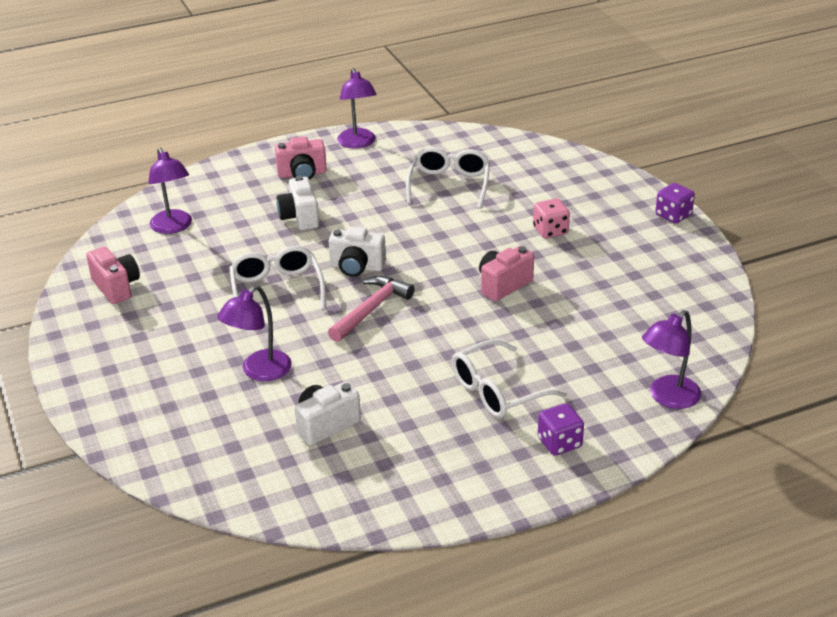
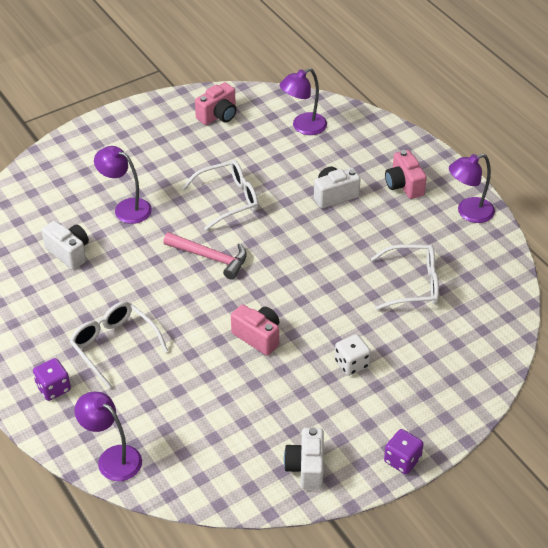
camera: 80 degrees right, 10 degrees up
(356, 267) = (268, 240): white camera -> white camera (306, 468)
(550, 231) = (351, 364): pink dice -> white dice

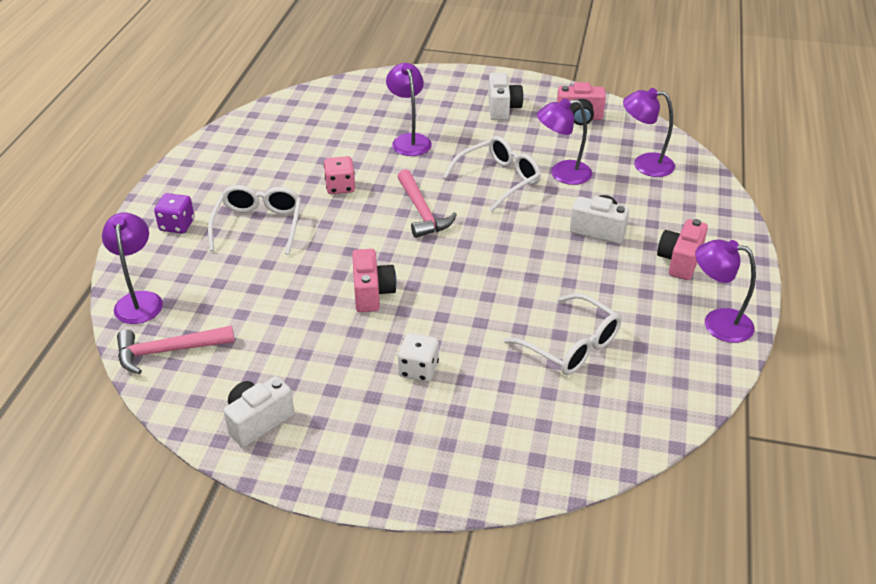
camera: 45 degrees right, 5 degrees down
(69, 253) = (324, 145): white camera -> white camera (503, 108)
(129, 277) = (340, 187): none -> pink dice
(186, 473) = (168, 351): none -> pink hammer
(228, 200) = (498, 180): white glasses -> white glasses turned 60 degrees counterclockwise
(262, 168) = (562, 174): none -> purple lamp
(402, 460) = (344, 483): purple dice -> none

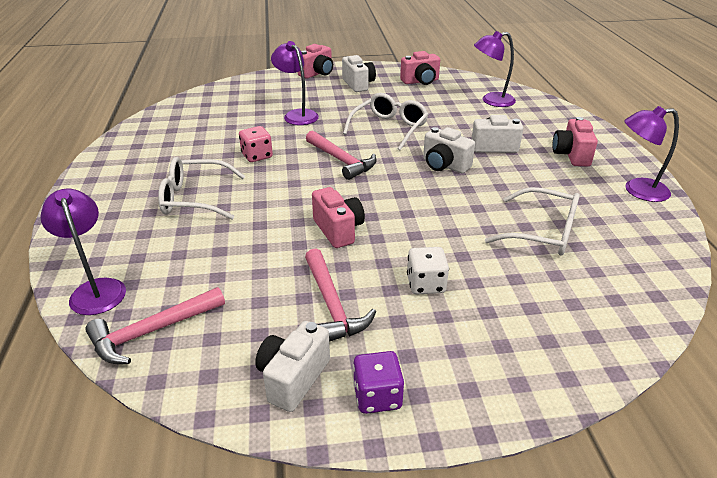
camera: 20 degrees left, 5 degrees down
(177, 225) = (110, 214): purple dice -> purple dice (377, 396)
(258, 226) = (195, 198): white glasses -> white glasses turned 75 degrees counterclockwise
(324, 367) = (332, 305): none -> pink hammer
(465, 82) = (317, 73): none -> pink camera
(526, 242) = (444, 165): none -> white camera
(562, 174) = (436, 116): purple lamp -> none

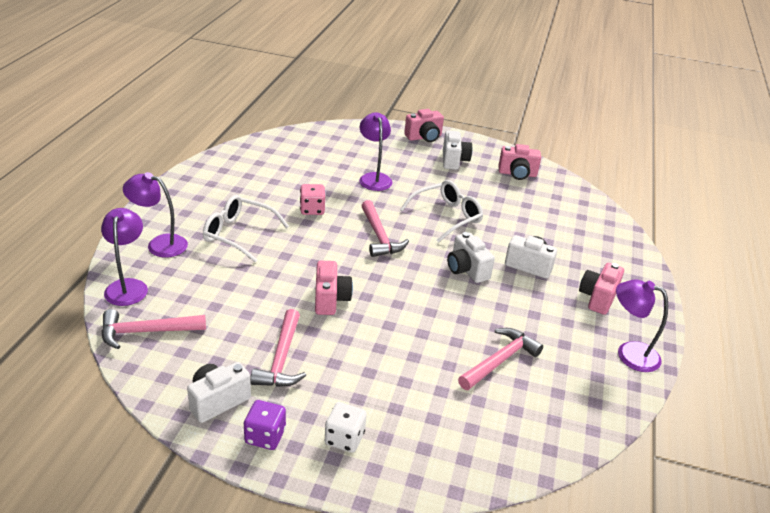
camera: 20 degrees right, 0 degrees up
(426, 284) = (365, 369): white dice -> white dice (344, 438)
(491, 101) = (570, 216): purple lamp -> purple lamp (159, 244)
(542, 232) = (500, 360): white glasses -> pink hammer

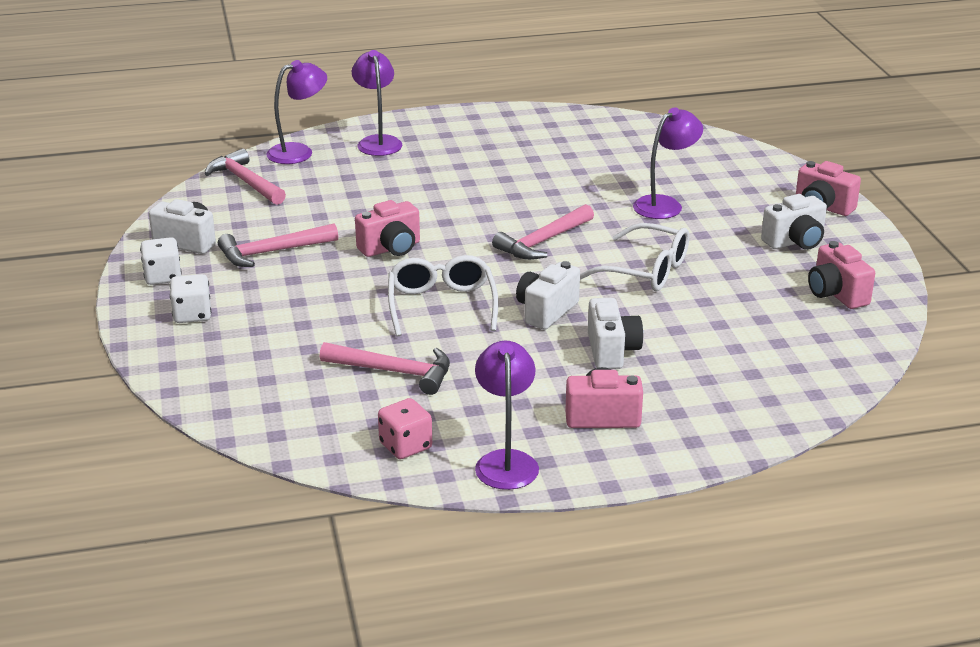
camera: 65 degrees right, 5 degrees down
(239, 234) = (443, 170): white glasses -> white glasses (441, 306)
(265, 436) = (163, 277): purple dice -> white dice
(312, 209) = (542, 191): pink dice -> pink dice (405, 446)

